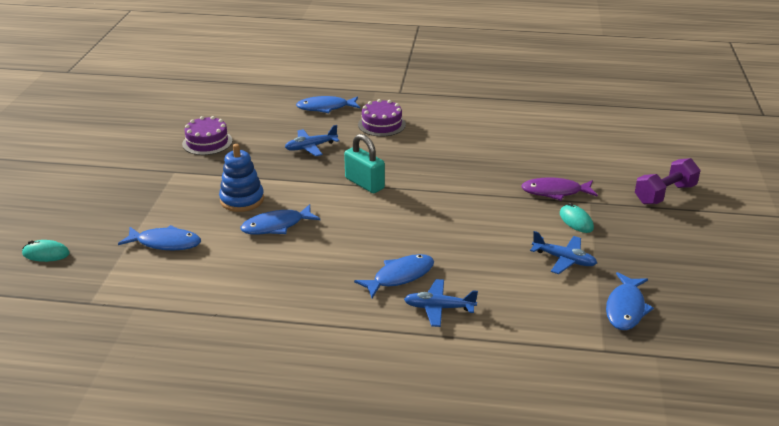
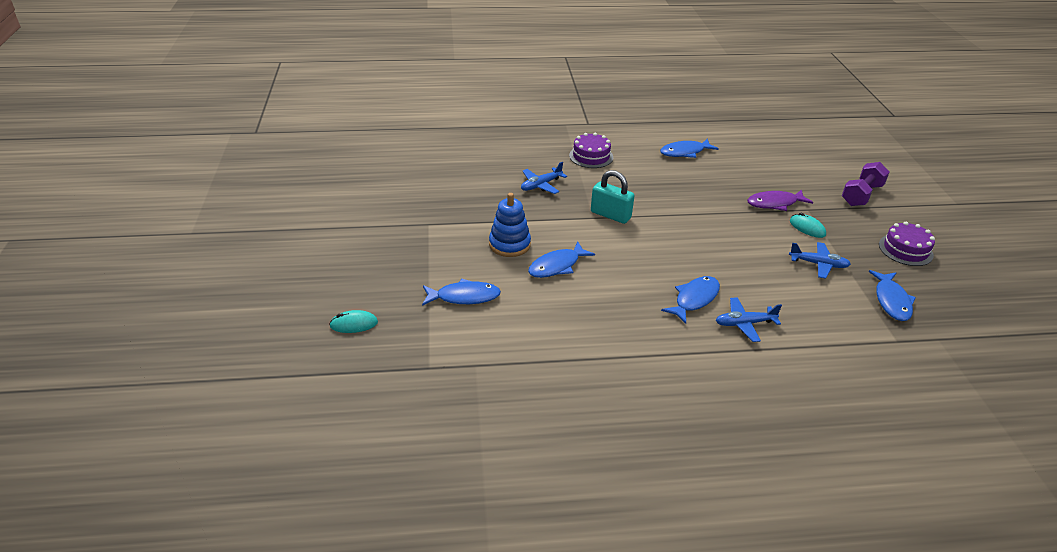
camera: 15 degrees left, 5 degrees up
(207, 142) = (441, 191): purple cake -> purple cake (905, 250)
(325, 108) = (531, 145): blue fish -> blue fish (685, 152)

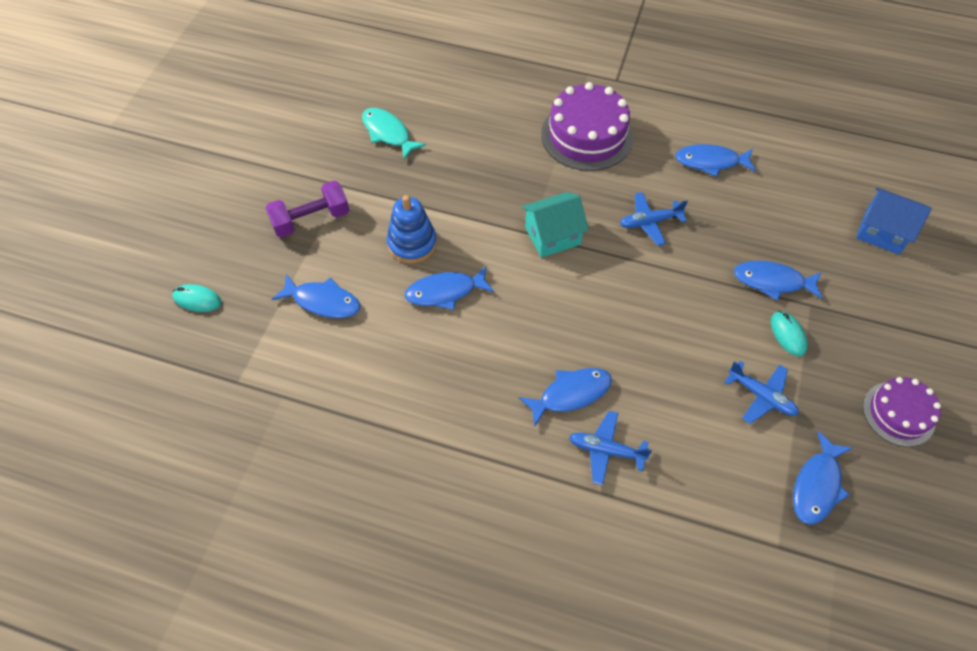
camera: 25 degrees right, 20 degrees up
(442, 186) = (388, 133): none -> turquoise fish
(541, 185) = (499, 165): blue plane -> blue plane (649, 222)
(591, 156) = (587, 135): purple cake -> purple cake, size x1.63
(610, 215) = (552, 236): turquoise padlock -> turquoise house
(775, 203) = (772, 281): purple fish -> blue fish
(818, 163) = (882, 232): none -> blue house
(861, 195) = (904, 304): purple dumbbell -> purple dumbbell (311, 220)

